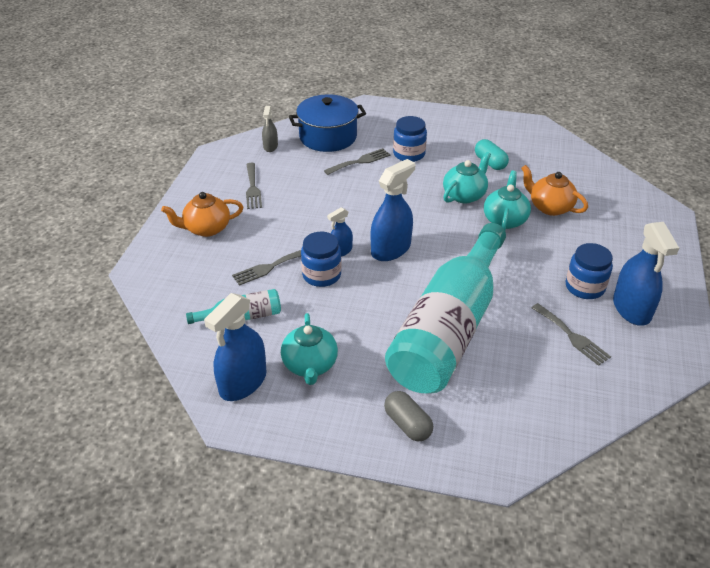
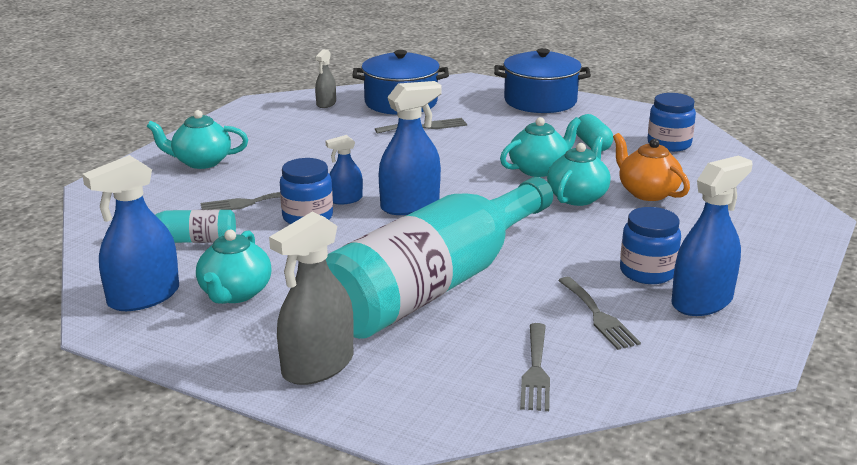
camera: 15 degrees right, 15 degrees down
(206, 228) = (201, 162): orange teapot -> turquoise teapot
(252, 188) = (279, 135): grey fork -> grey fork (535, 371)
(407, 424) = (318, 366): grey capsule -> grey spray bottle
(409, 154) = (491, 126): blue jar -> blue jar (669, 144)
(431, 120) = (540, 101): none -> blue pot
(631, 309) = (702, 301): blue spray bottle -> blue spray bottle turned 135 degrees counterclockwise

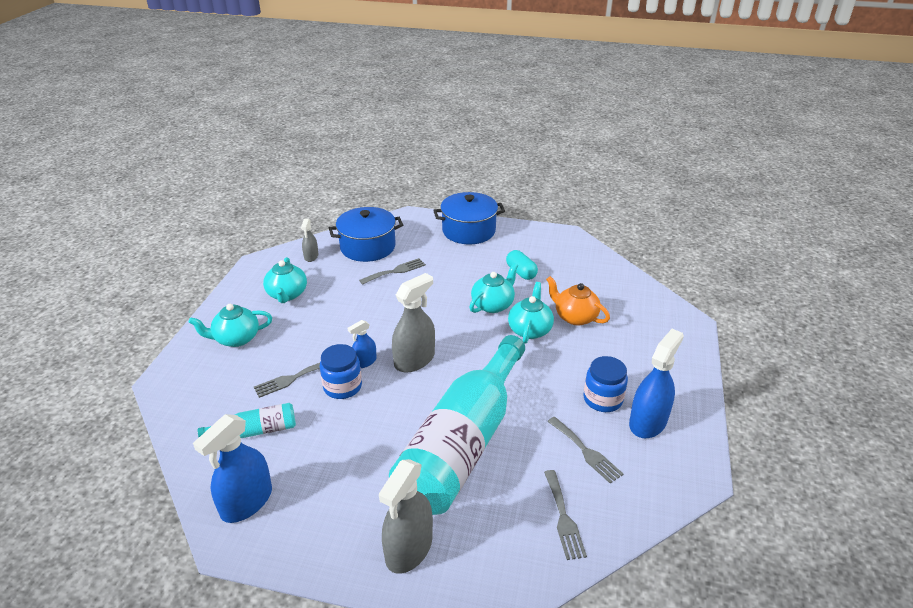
camera: 15 degrees left, 10 degrees up
(235, 293) = (317, 483): turquoise teapot -> turquoise teapot (287, 294)
(410, 205) = (414, 360): blue spray bottle -> grey spray bottle
(669, 144) = (572, 263): blue jar -> none

